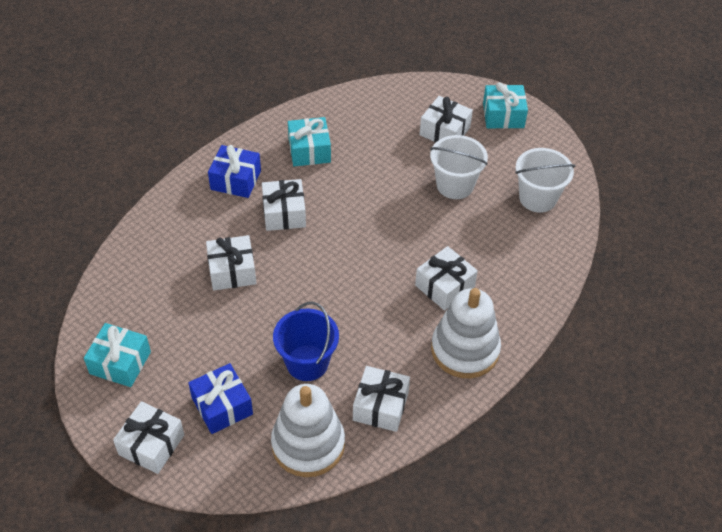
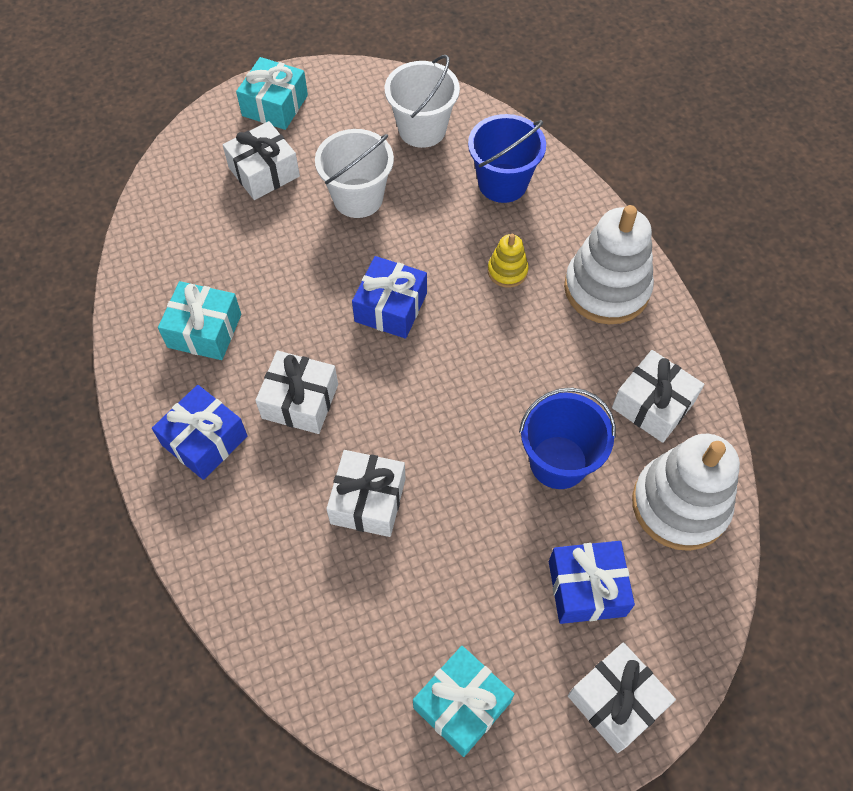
camera: 65 degrees left, 10 degrees up
(377, 233) = (390, 307): none -> blue gift
(445, 286) = (507, 271): white gift -> yellow stacking toy
(520, 259) = (502, 183): none -> blue bucket

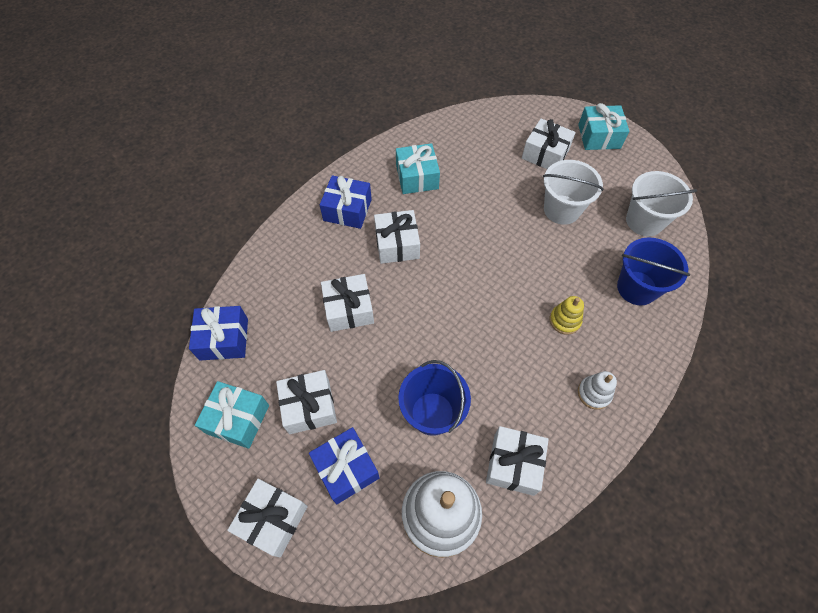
camera: 65 degrees right, 0 degrees up
(390, 307) = (491, 263): blue gift -> blue gift (224, 339)
(485, 603) = (309, 406): none -> white gift
(606, 289) = (594, 393): white stacking toy -> white stacking toy, size x0.47

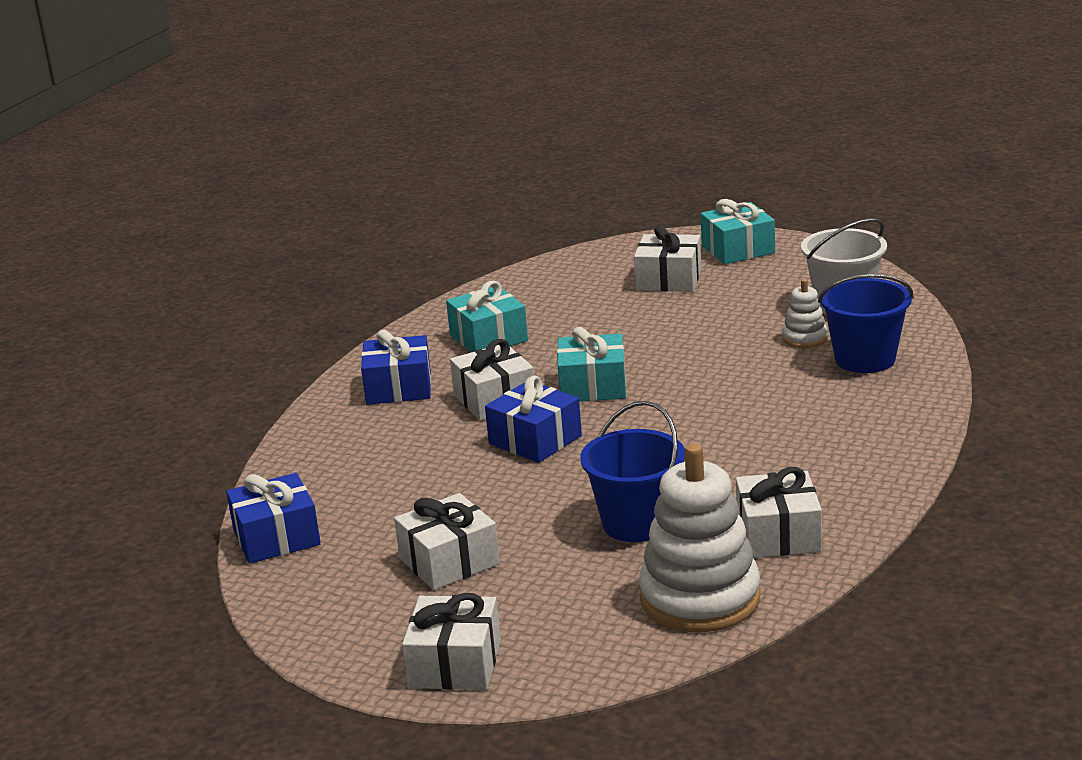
camera: 15 degrees left, 35 degrees down
(237, 419) = (344, 597): turquoise gift -> turquoise gift (592, 386)
(346, 468) = (539, 597): blue gift -> blue gift (535, 440)
(349, 309) = (456, 469): white gift -> none
(561, 210) = (721, 320): white bucket -> none
(564, 320) = (780, 407): yellow stacking toy -> none
(594, 393) = (856, 454): white stacking toy -> white stacking toy (804, 338)

